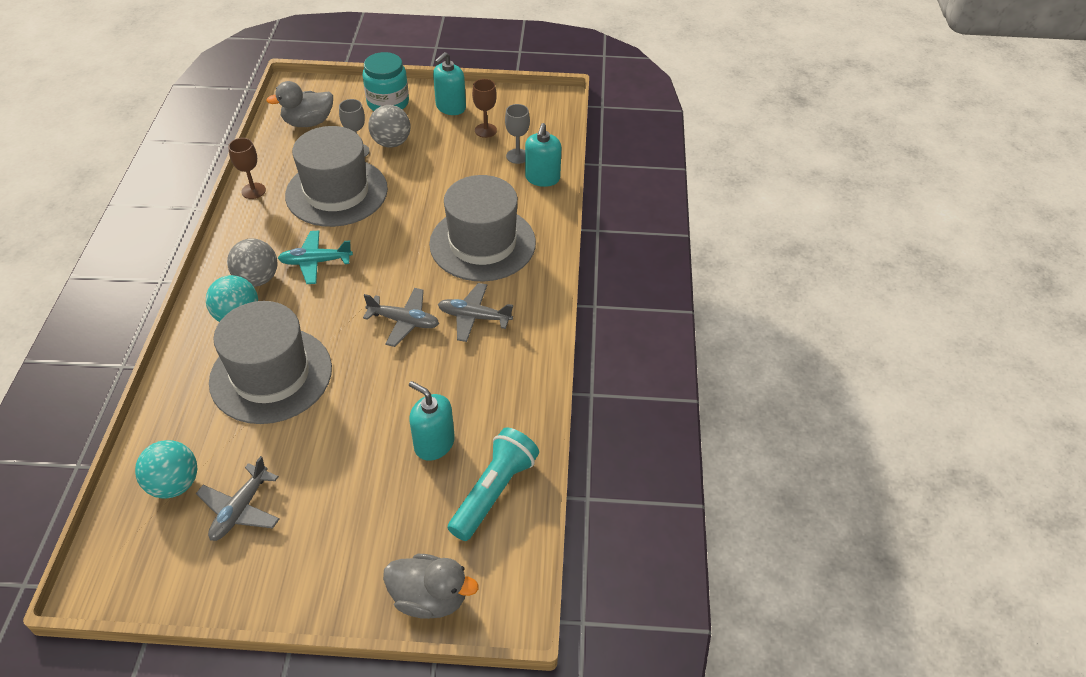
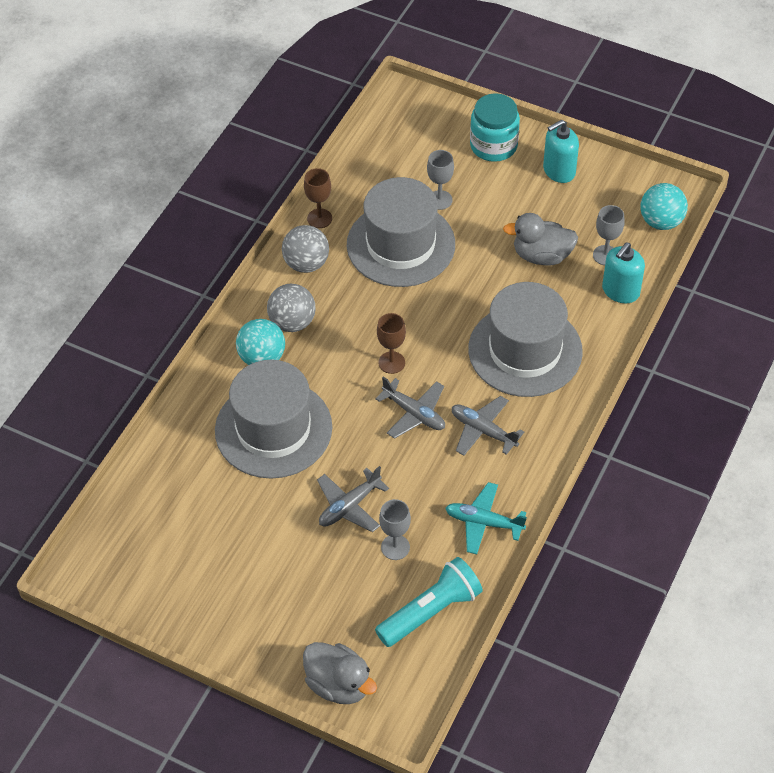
camera: 25 degrees right, 5 degrees up
(174, 484) = (161, 507): turquoise ball -> turquoise ball (661, 221)
(240, 509) = (208, 549): grey plane -> grey plane (349, 506)
(308, 122) = (401, 148): grey duck -> grey duck (541, 255)
(315, 262) = (353, 320): turquoise plane -> turquoise plane (484, 522)
(391, 143) = (478, 199): grey ball -> grey ball (306, 264)
(434, 444) = (395, 547): turquoise soap dispenser -> grey goblet
(485, 130) = (585, 212): brown goblet -> brown goblet (391, 362)

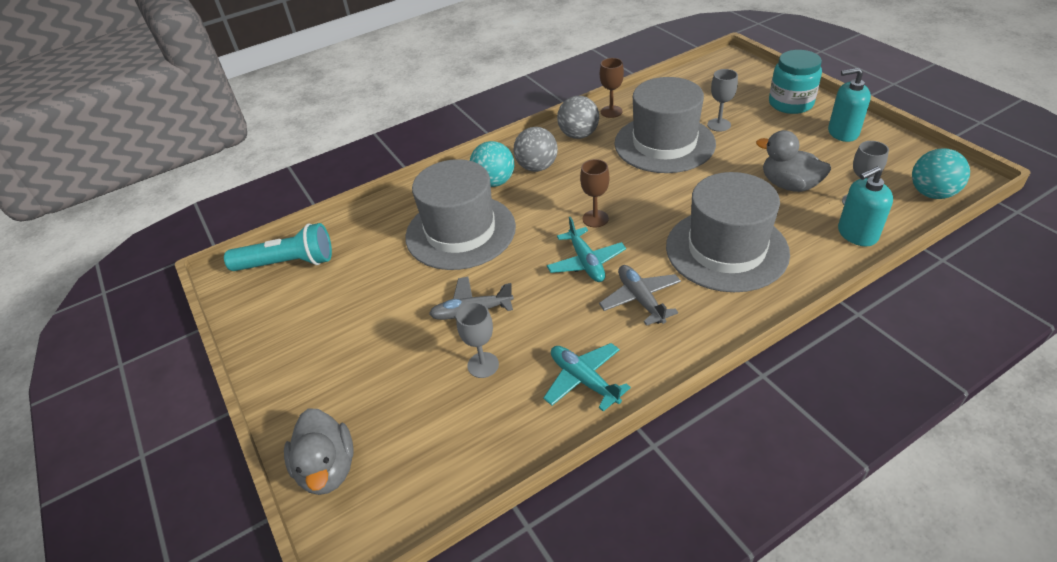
camera: 35 degrees right, 10 degrees down
(414, 413) = (586, 262): grey plane -> turquoise plane
(431, 611) = (469, 441): turquoise flashlight -> turquoise flashlight (288, 263)

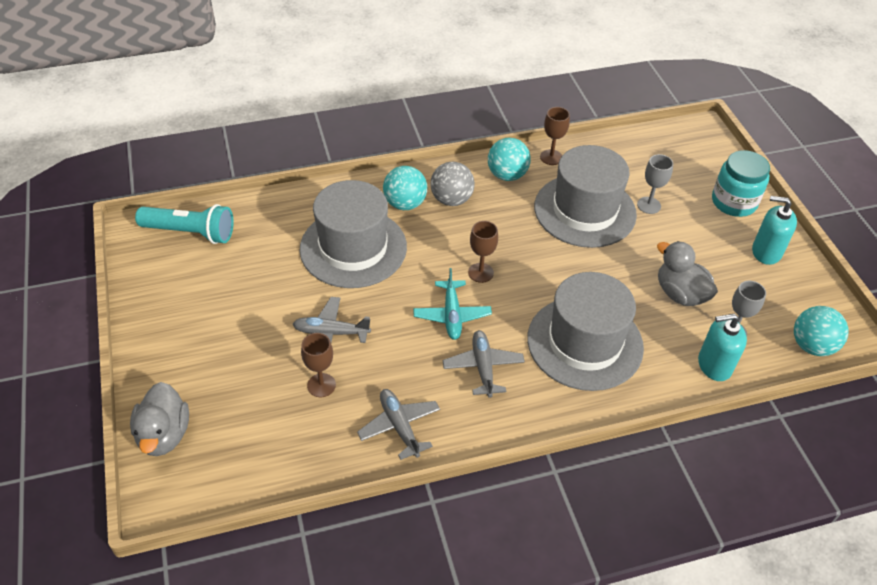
camera: 10 degrees right, 5 degrees up
(483, 365) = (321, 385): grey goblet -> brown goblet
(578, 135) = (507, 175): grey ball -> turquoise ball
(584, 380) = (399, 426): turquoise plane -> grey plane

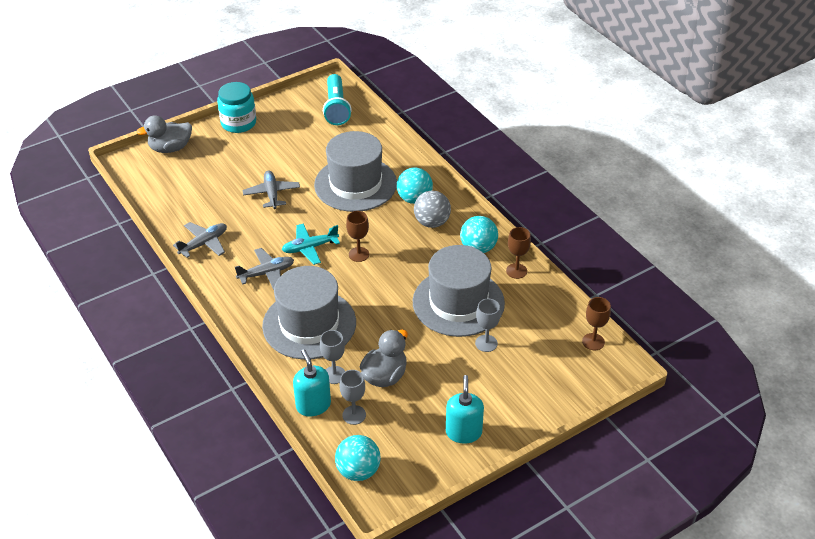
camera: 75 degrees right, 5 degrees down
(321, 385) = (226, 201): brown goblet -> brown goblet (593, 342)
(671, 336) = (334, 375): none -> grey goblet
(734, 202) = (522, 404): turquoise jar -> turquoise jar (238, 123)

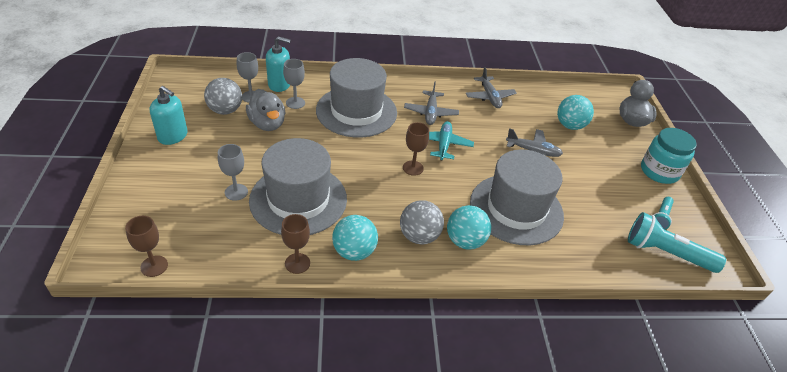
camera: 115 degrees right, 0 degrees up
(298, 115) = (660, 217): none -> turquoise flashlight
(358, 471) = (206, 80): turquoise ball -> turquoise ball (570, 125)
(393, 420) = (225, 110): none -> grey ball

